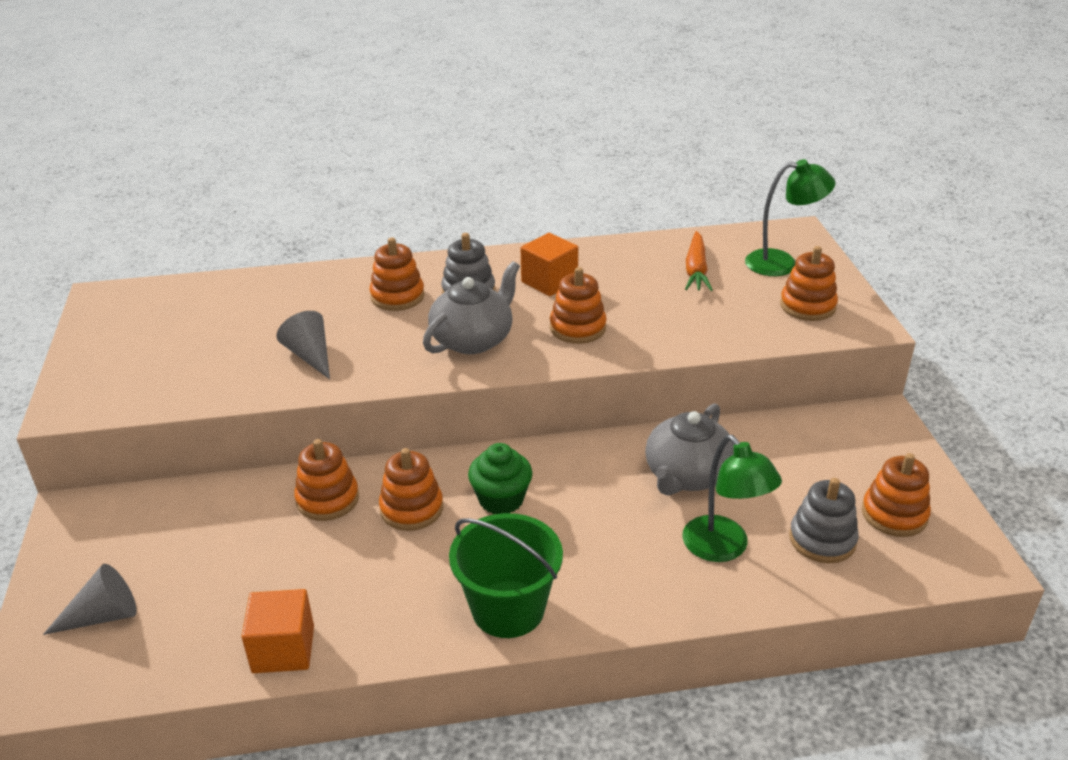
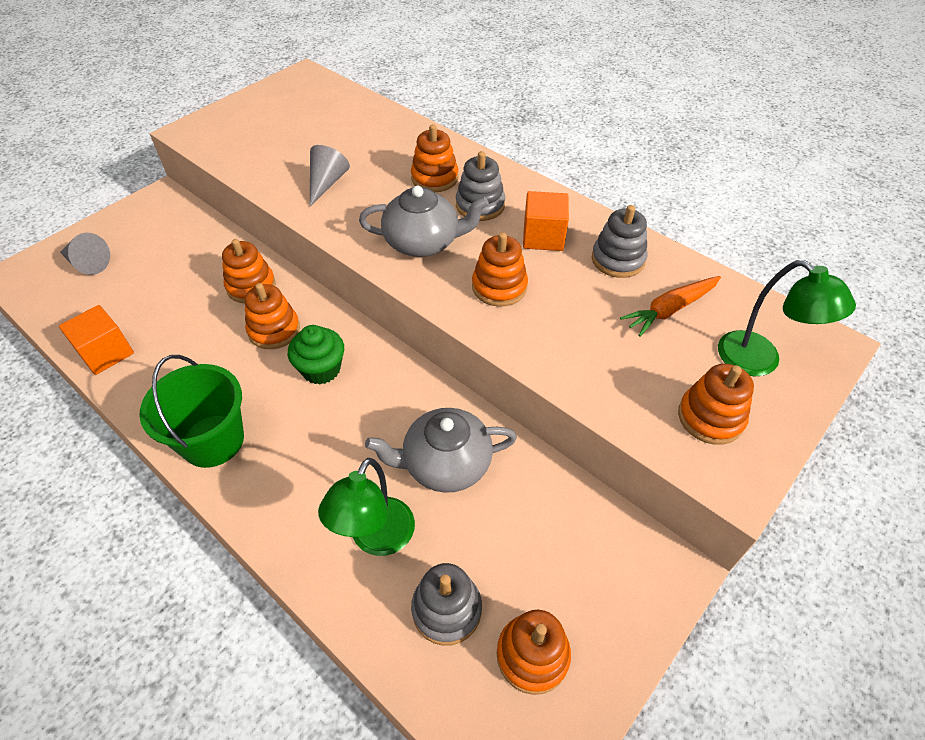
camera: 50 degrees right, 15 degrees up
(619, 264) = (618, 260): none -> grey stacking toy

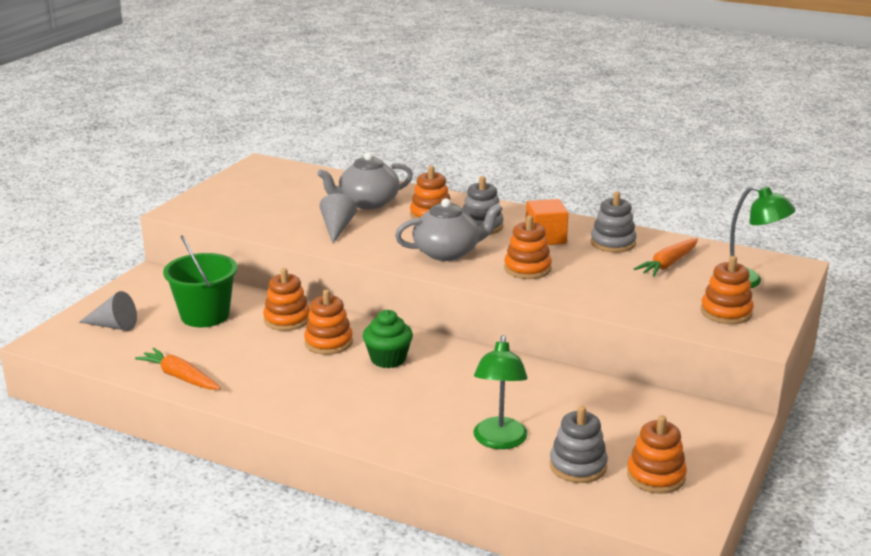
camera: 15 degrees left, 25 degrees down
(106, 353) = (180, 377): orange cube -> orange carrot
(213, 441) = (321, 412): green bucket -> green bucket (205, 315)
(445, 464) = (529, 395): grey teapot -> grey teapot (367, 203)

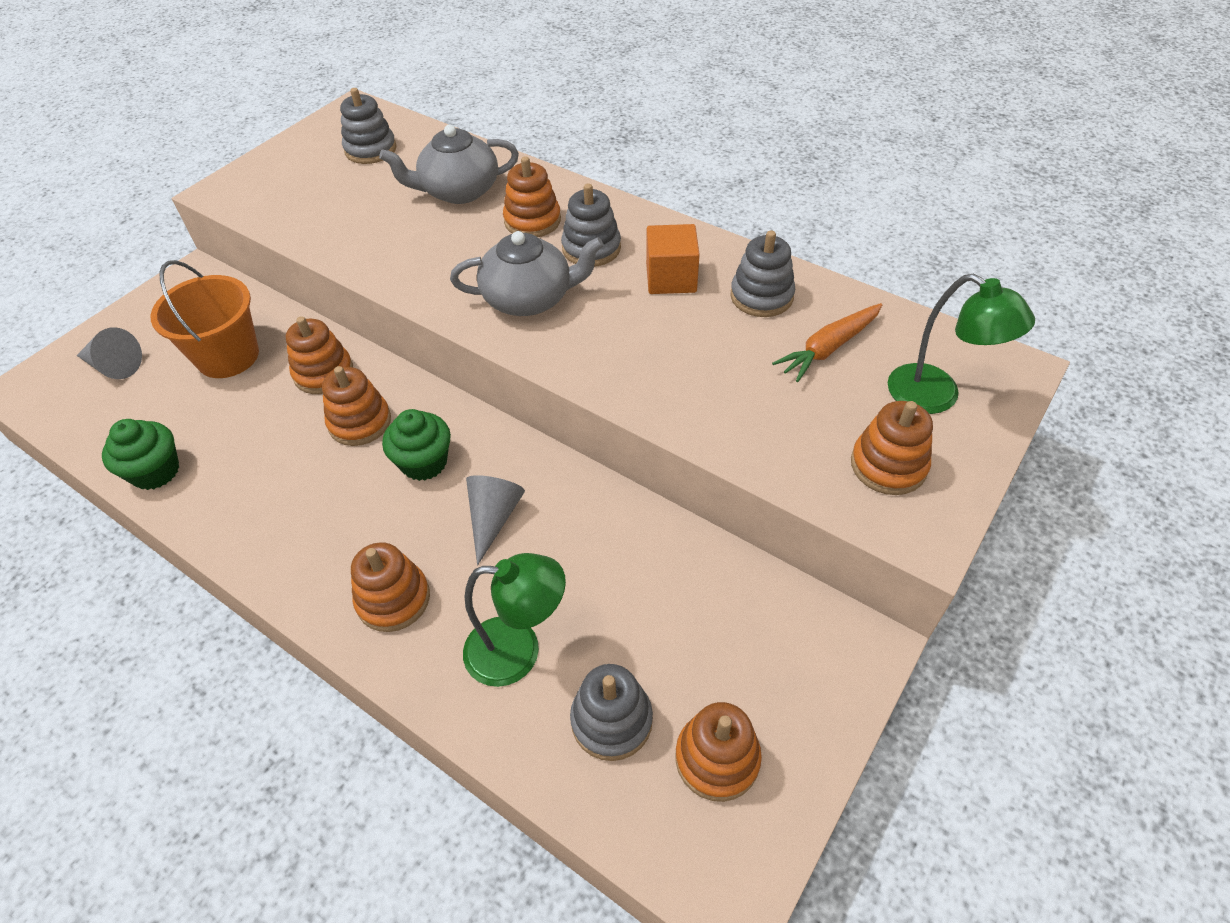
camera: 10 degrees right, 25 degrees up
(180, 377) = (155, 471): orange carrot -> green cupcake
(205, 315) = (228, 356): green bucket -> orange bucket
(287, 184) = (370, 150): none -> grey stacking toy
(337, 228) = (402, 239): grey cone -> grey cone (493, 517)
(499, 441) = (518, 651): green lamp -> green lamp turned 105 degrees counterclockwise
(527, 269) = (627, 342): orange stacking toy -> orange stacking toy (393, 599)

